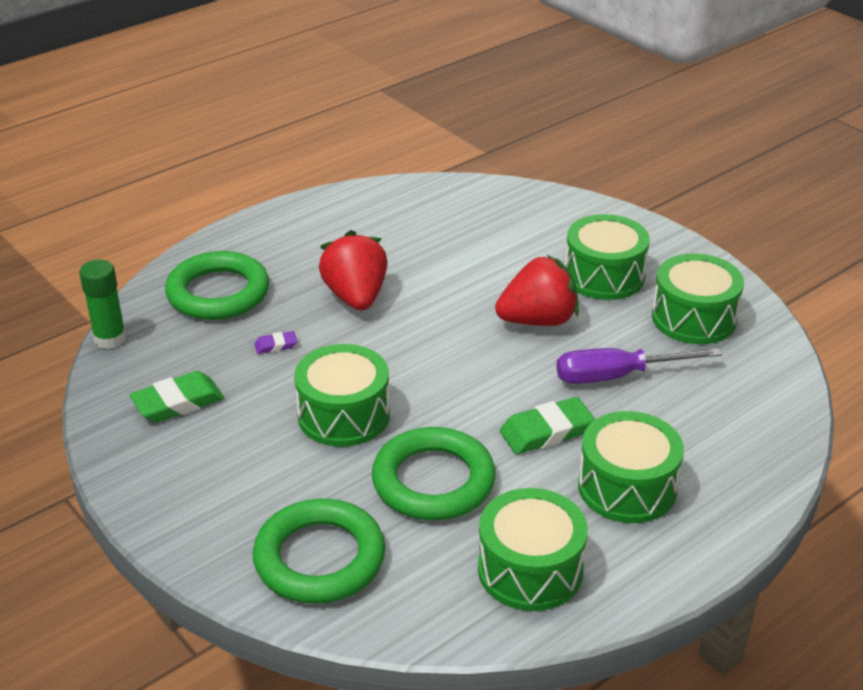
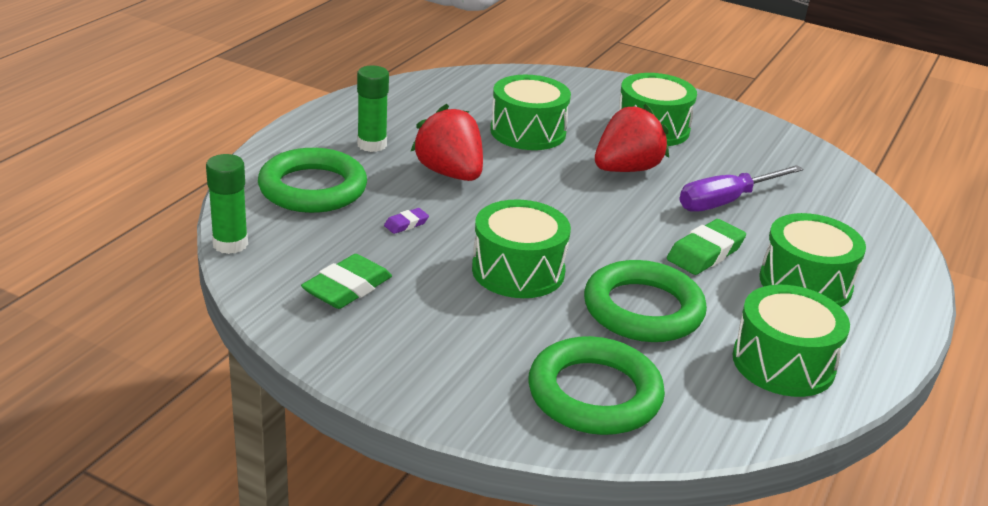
camera: 25 degrees left, 5 degrees down
(304, 253) = (372, 145): none -> green glue stick
(694, 318) = (749, 150): green drum -> green drum (528, 132)

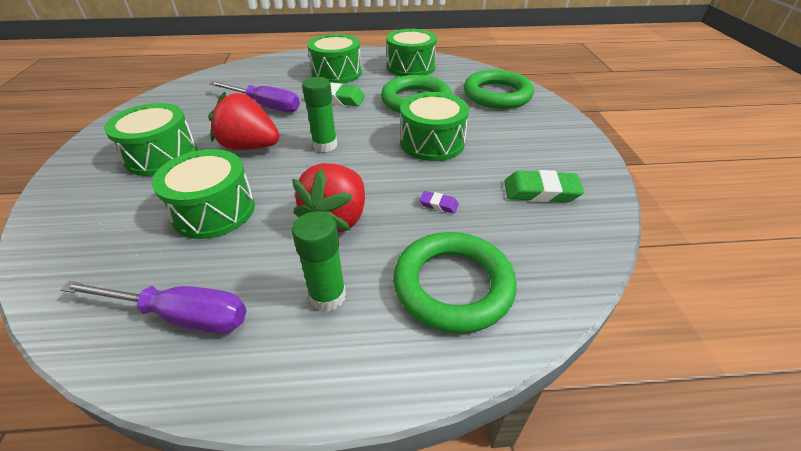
camera: 120 degrees left, 10 degrees up
(230, 244) = (589, 278): green glue stick -> green glue stick (325, 145)
(422, 102) = (180, 315): none -> purple screwdriver

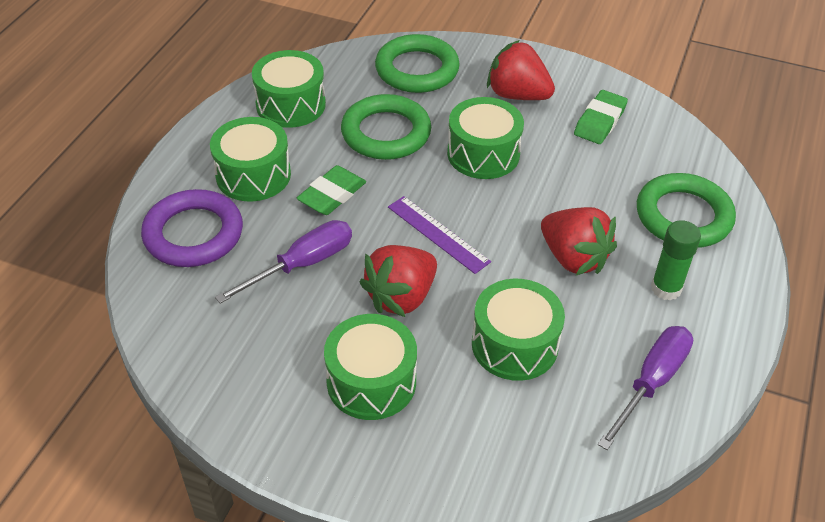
camera: 65 degrees left, 5 degrees up
(275, 71) = (193, 234): none -> purple ring
(325, 145) = (438, 234): green glue stick -> purple ruler
(438, 204) = (586, 187): purple eraser -> none
(522, 140) = (517, 95): none -> red strawberry

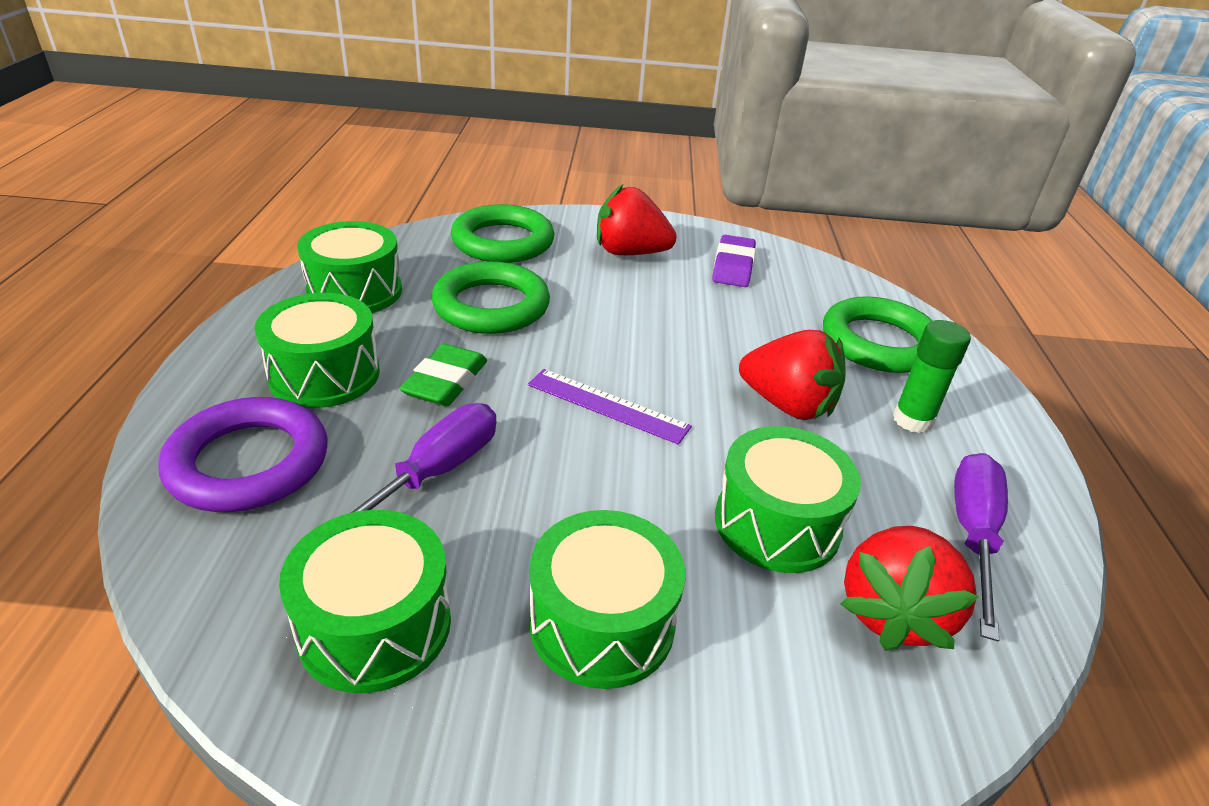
camera: 20 degrees left, 10 degrees down
(401, 297) = (593, 491): red strawberry -> red strawberry (893, 612)
(483, 154) = (620, 312): green drum -> green drum (375, 625)
(600, 121) = (733, 267): green eraser -> purple eraser

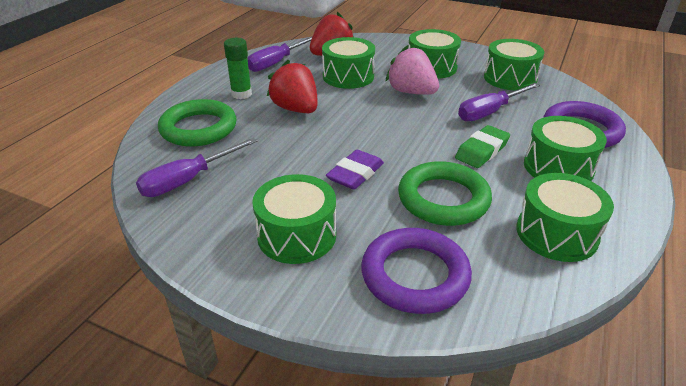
camera: 155 degrees left, 0 degrees up
(503, 242) = (415, 275): green ring -> purple ring
(607, 405) = (392, 124): purple ruler -> none
(611, 500) = (411, 92): none -> pink strawberry
(630, 253) = (297, 235): red strawberry -> green drum
(733, 267) = (220, 202): purple eraser -> purple eraser (355, 174)
(793, 280) = (188, 180): none -> purple screwdriver

